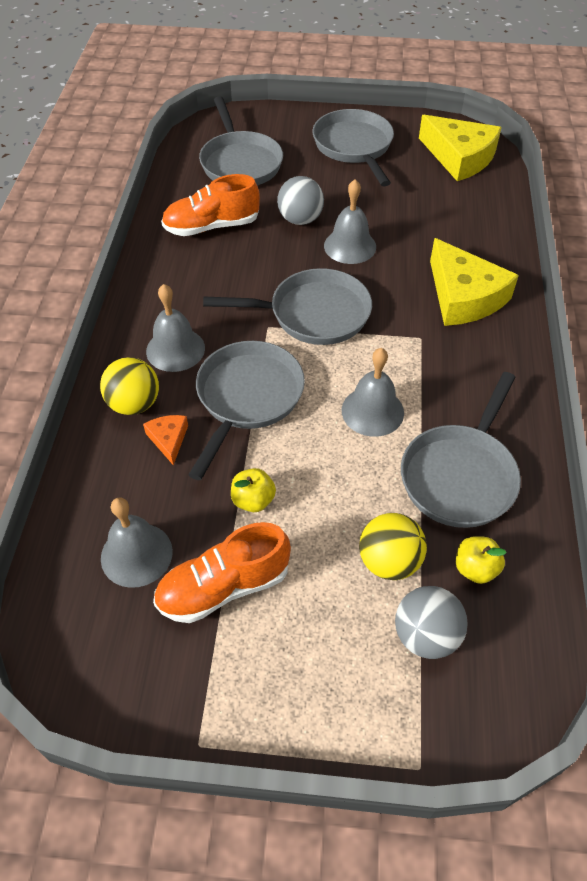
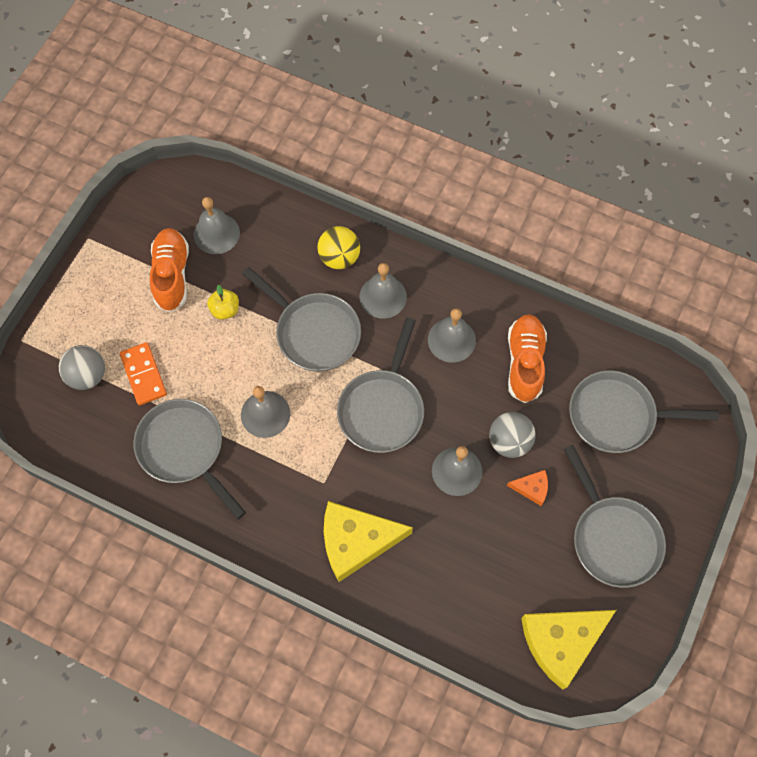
camera: 110 degrees right, 15 degrees up
(168, 439) = (298, 272): orange cheese -> orange cheese (532, 488)
(208, 282) = (451, 340): none -> grey bell
(354, 147) = (613, 538): grey pan -> grey pan turned 60 degrees clockwise
(389, 561) = (143, 375): yellow ball -> orange domino
(475, 568) = (114, 425): yellow apple -> none

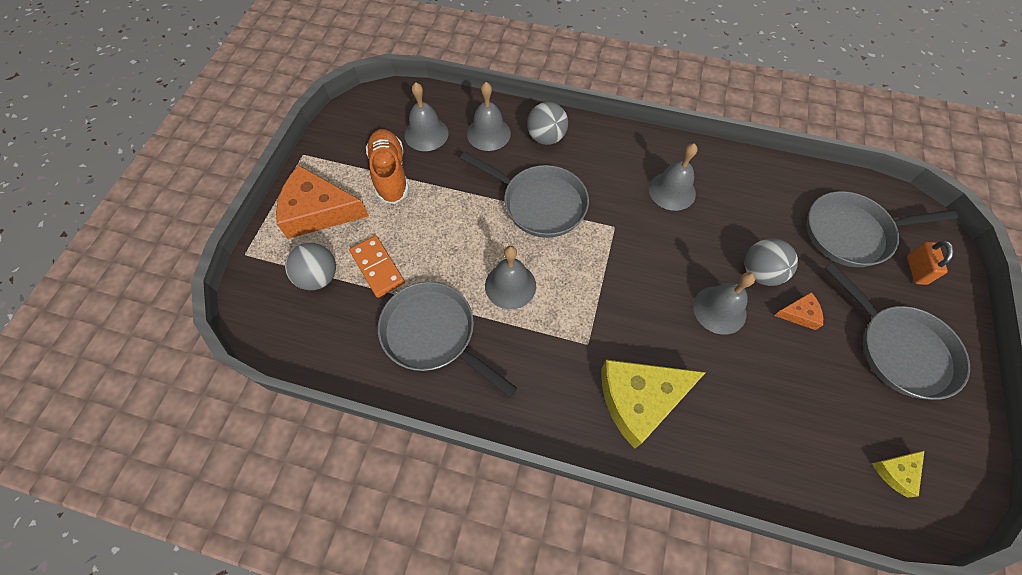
camera: 10 degrees left, 5 degrees down
(95, 305) = (318, 211): none -> orange cheese
(225, 310) = (448, 196): yellow apple -> none
(339, 257) = (546, 137): yellow ball -> grey ball
(382, 408) = (626, 262): grey pan -> none
(383, 296) = (596, 164): grey bell -> grey bell (488, 133)
(524, 362) = (747, 200): orange shoe -> none
(561, 642) = (896, 472): yellow cheese -> yellow cheese, size x0.46
(664, 464) = (916, 270): none -> orange padlock

